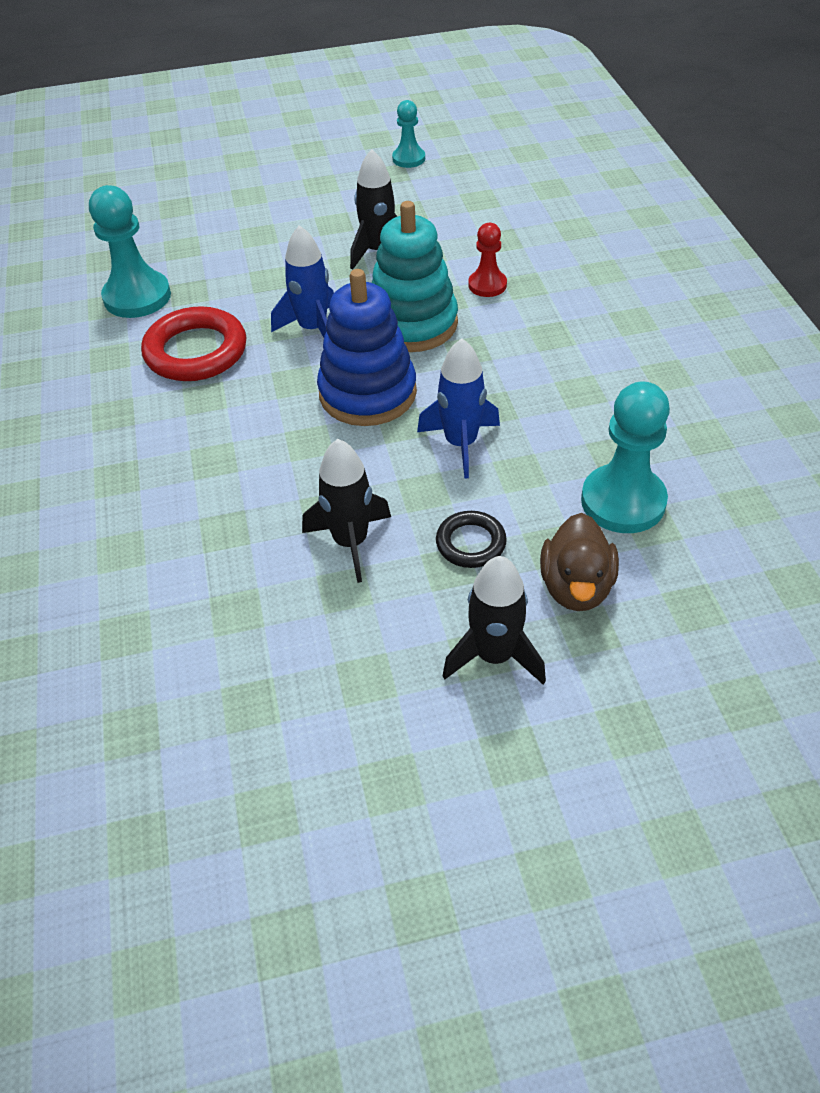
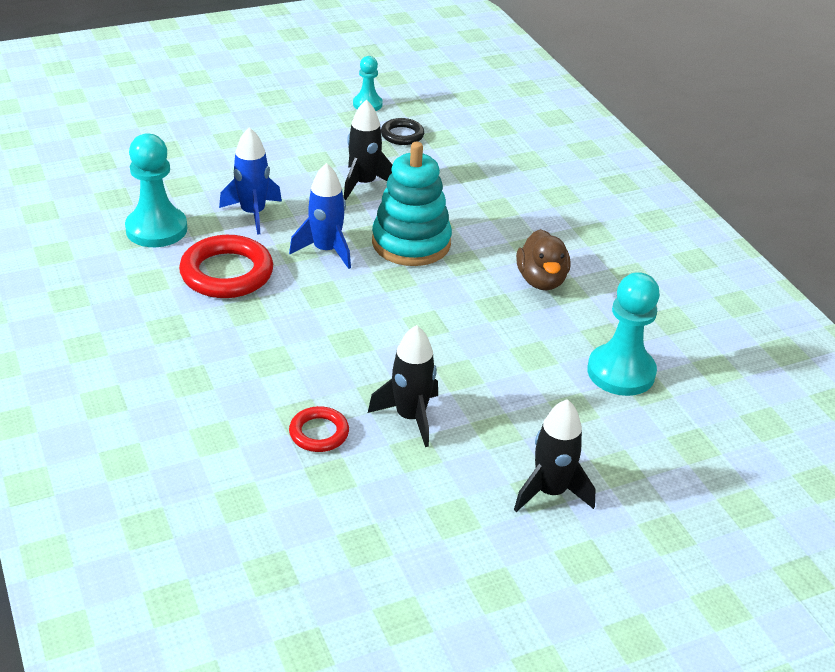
camera: 15 degrees left, 10 degrees down
(239, 554) = (319, 433): none -> red ring
(368, 393) = (389, 300): blue stacking toy -> none
(461, 444) = (479, 336): blue rocket -> blue rocket (253, 213)
(470, 543) = (509, 411): black ring -> black ring (402, 135)
(487, 285) = (466, 209): red pawn -> none
(576, 587) = (600, 437): brown duck -> brown duck (541, 280)

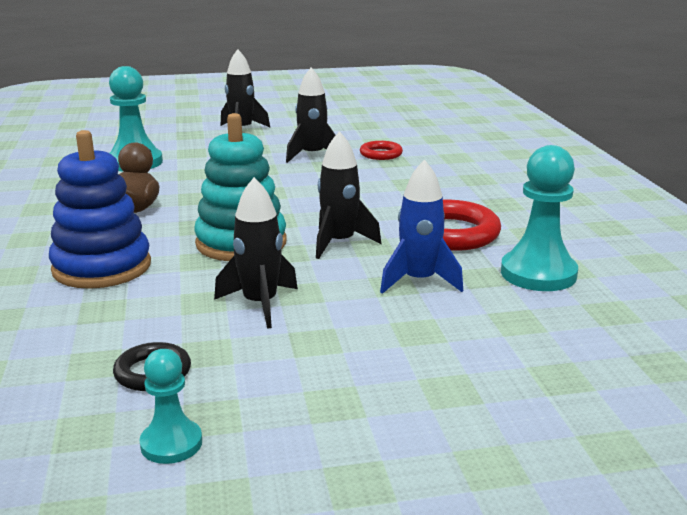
camera: 165 degrees left, 15 degrees down
(326, 250) = (339, 243): blue rocket -> black rocket
(502, 207) = (102, 267): none -> blue stacking toy

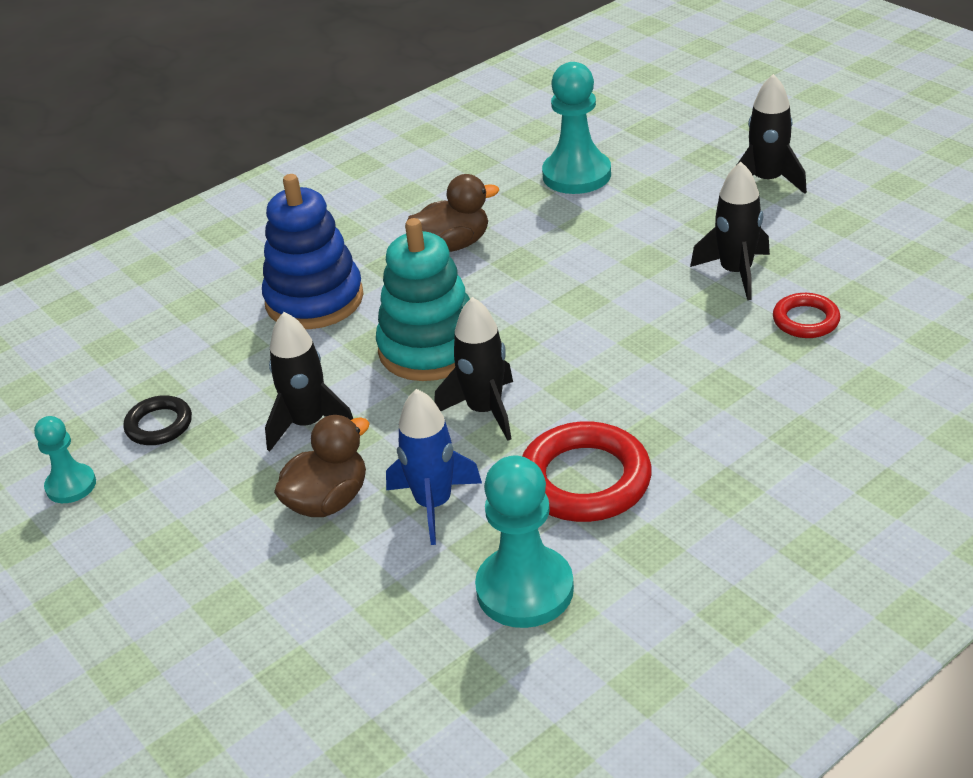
camera: 65 degrees right, 15 degrees up
(367, 317) = (328, 501): none -> brown duck

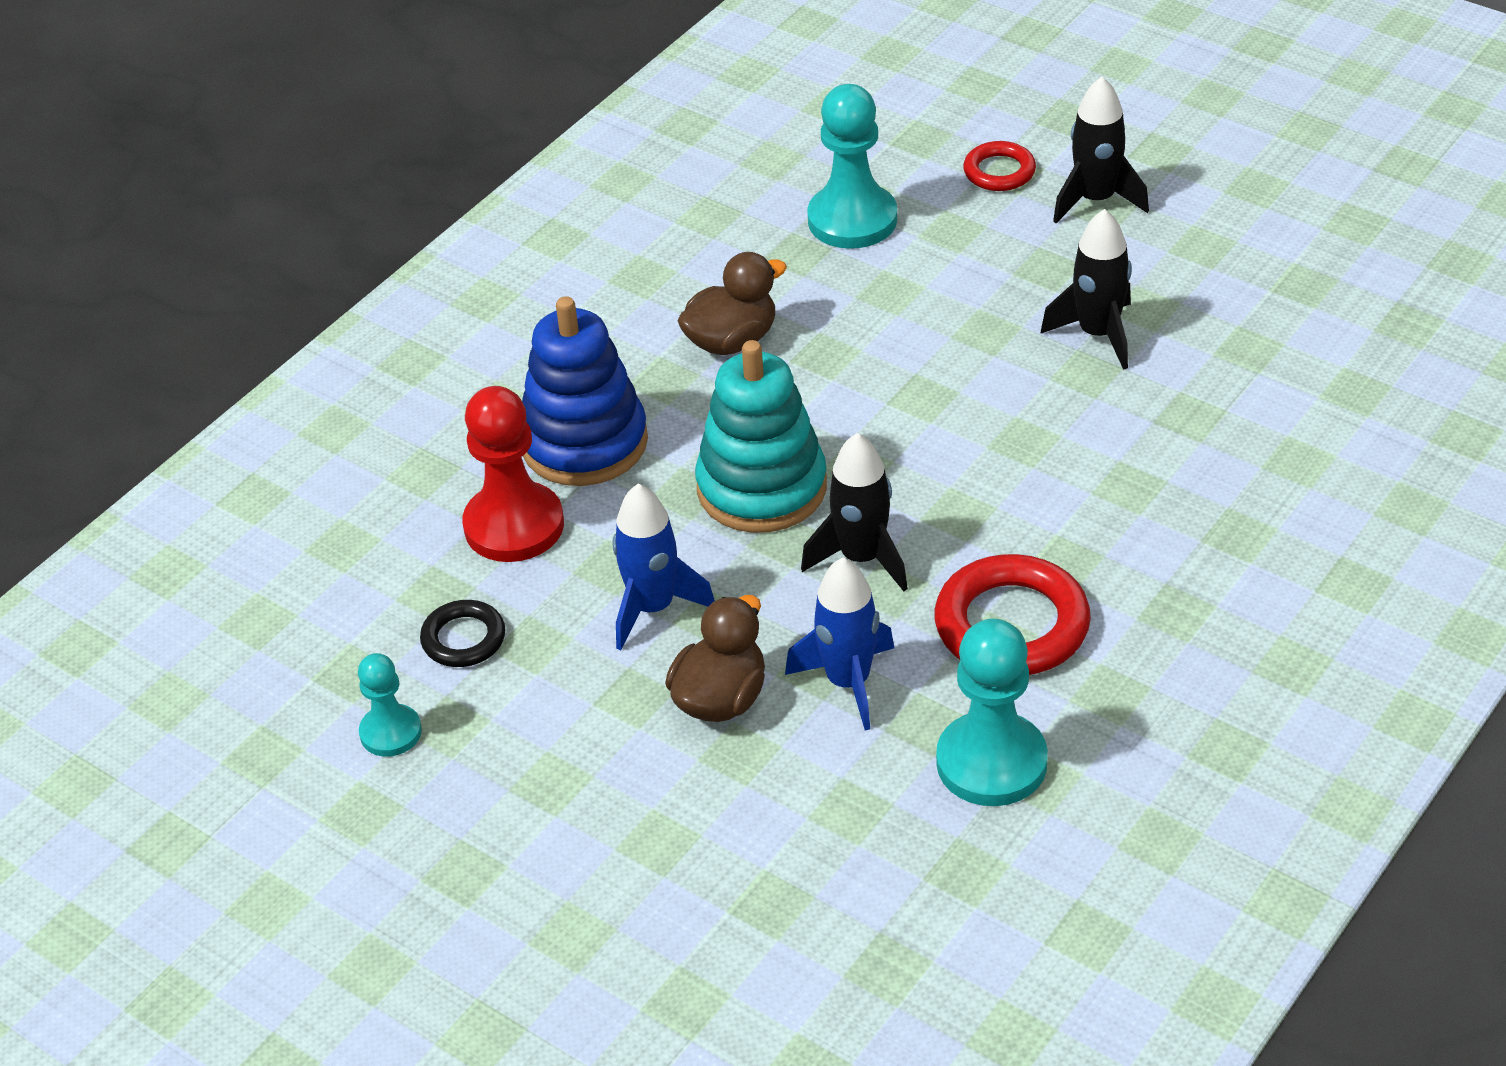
camera: 15 degrees left, 5 degrees up
(236, 350) = (514, 526): none -> red pawn
(308, 424) = (653, 608): black rocket -> blue rocket
(805, 320) = (1199, 387): red ring -> red ring (999, 171)

